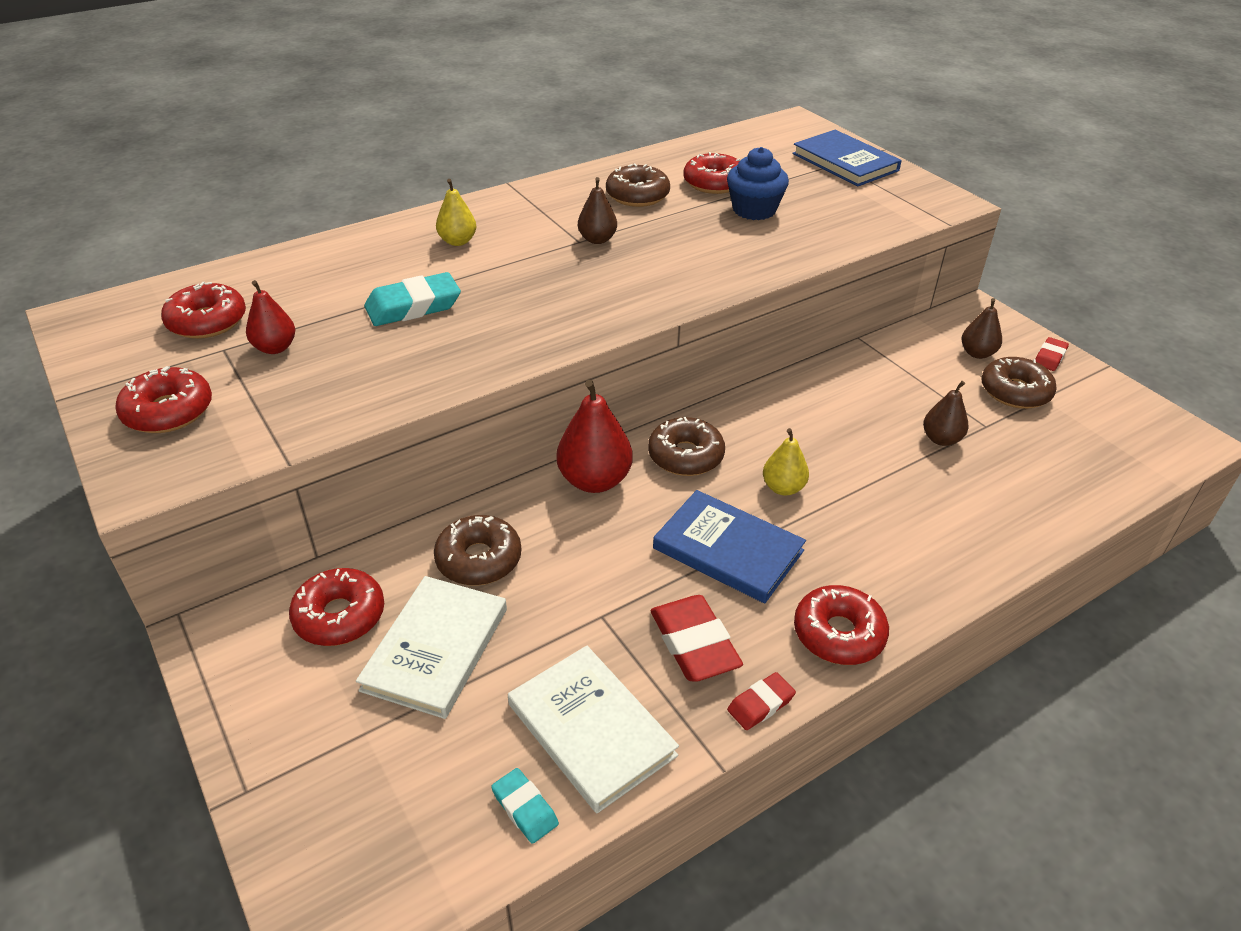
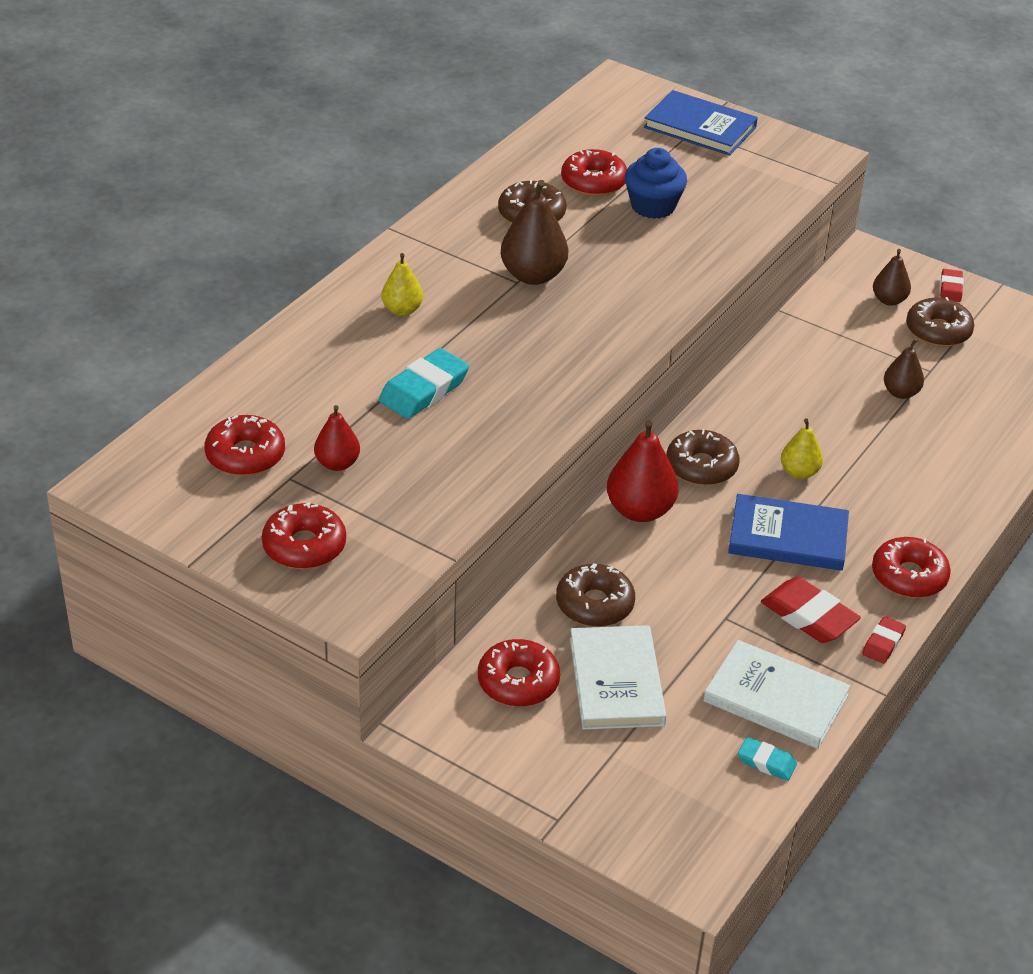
camera: 25 degrees left, 0 degrees up
(597, 239) = (533, 275): brown pear -> brown pear, size x1.66

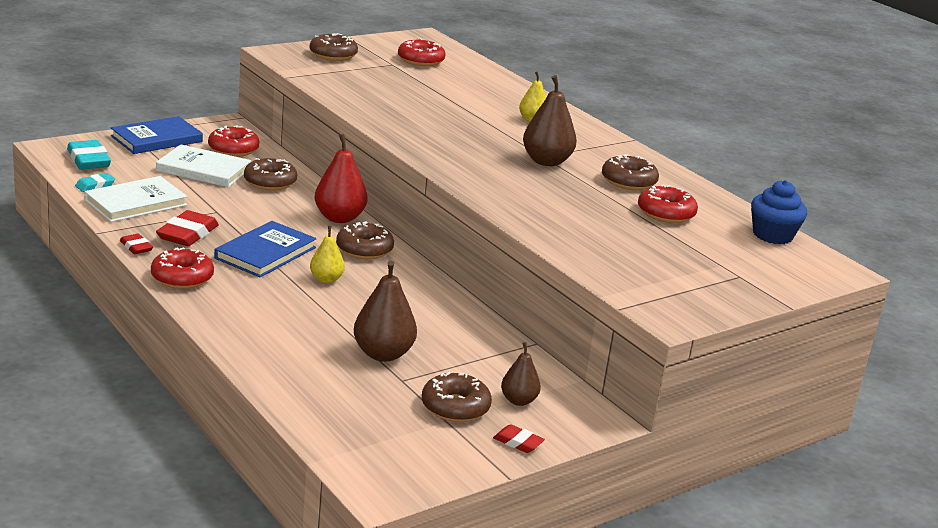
camera: 110 degrees right, 15 degrees down
(304, 546) = (333, 55): red donut -> brown donut
(337, 463) = (393, 74): red pear -> none
(424, 390) = (442, 105): turquoise eraser -> turquoise eraser (88, 160)
(653, 206) = (618, 223): blue cupcake -> blue cupcake (772, 235)
(700, 127) = (743, 280): blue book -> blue book (157, 139)
(809, 616) = (187, 234): red eraser -> red eraser turned 45 degrees counterclockwise
(900, 393) = (383, 354): brown pear -> brown pear, size x1.66

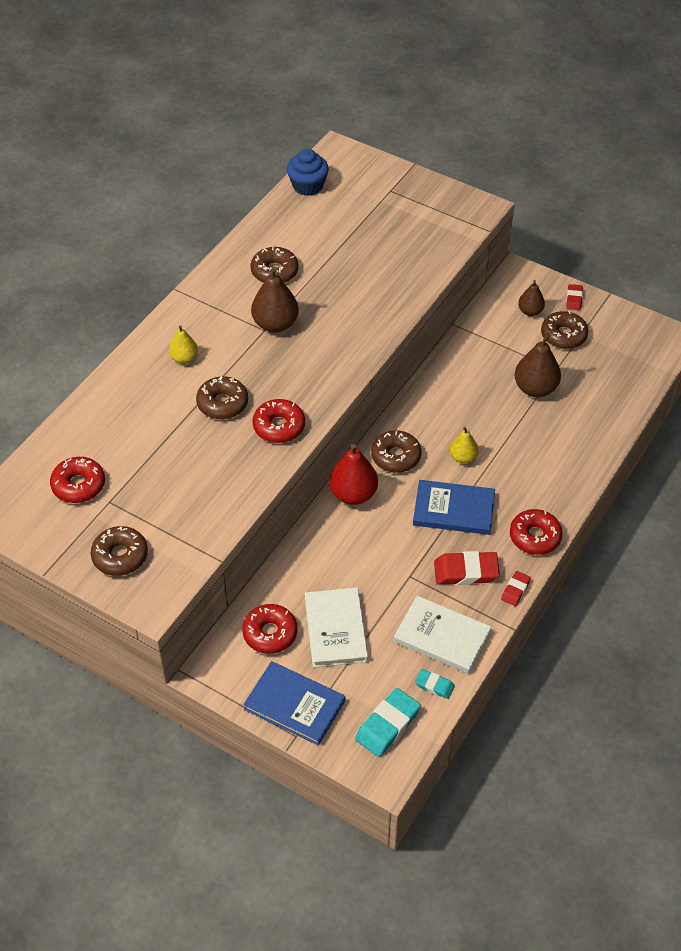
camera: 110 degrees left, 25 degrees up
(270, 182) = (321, 570): brown donut -> brown donut (222, 403)
(666, 213) = (318, 241): red donut -> red donut (279, 426)

